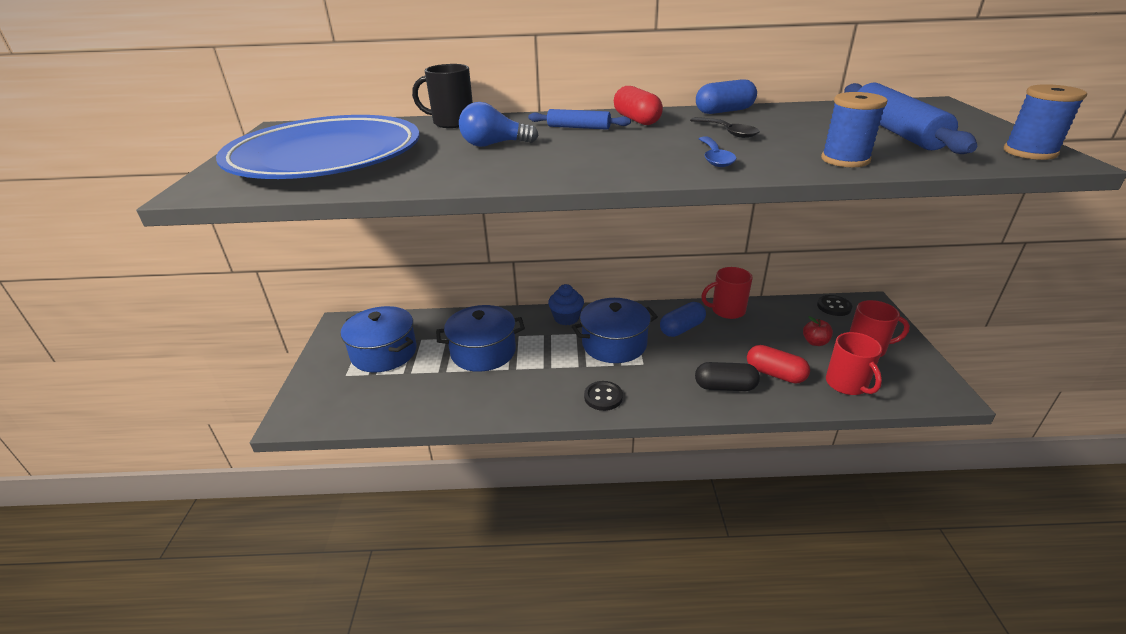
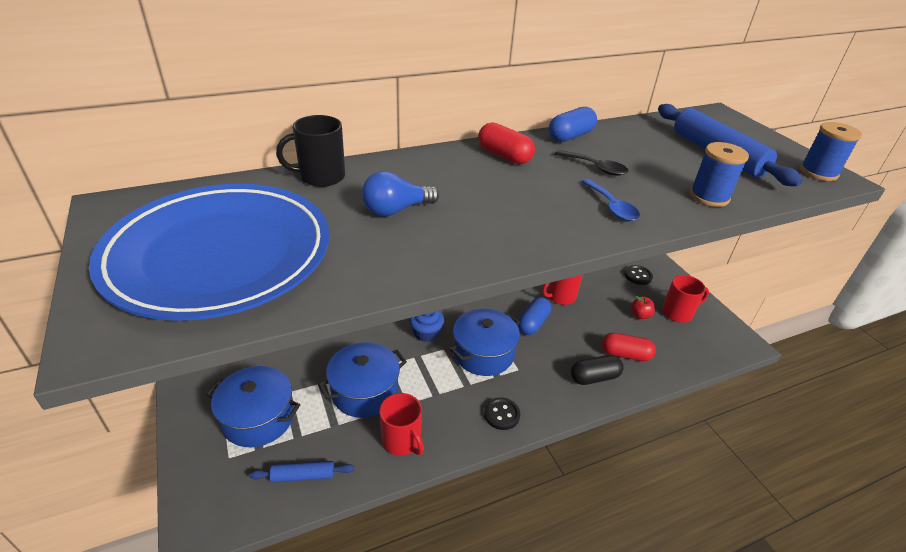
camera: 25 degrees left, 5 degrees up
(578, 127) = (459, 173): blue rolling pin -> blue rolling pin (303, 475)
(847, 384) = (679, 352): red mug -> red mug (402, 441)

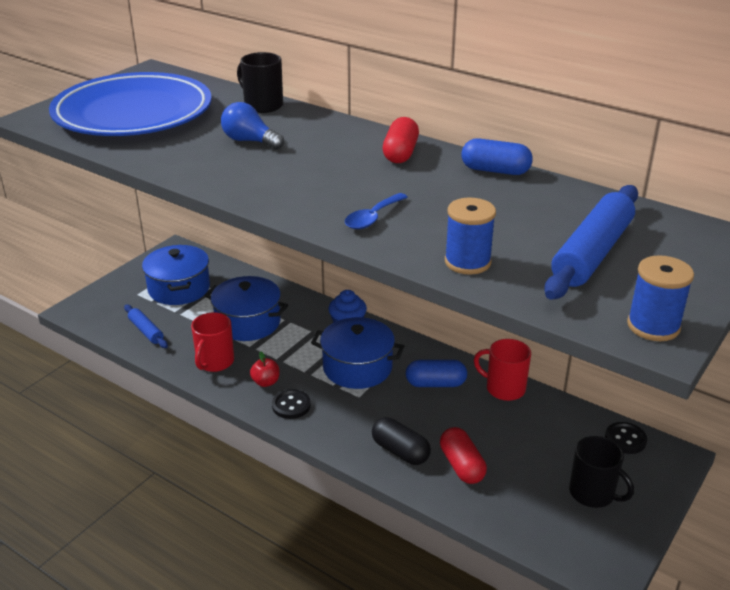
camera: 60 degrees right, 5 degrees down
(595, 168) = (442, 196): black spoon -> none
(640, 315) = (546, 460): red apple -> red apple (266, 382)
(678, 313) = (593, 493): red mug -> black mug

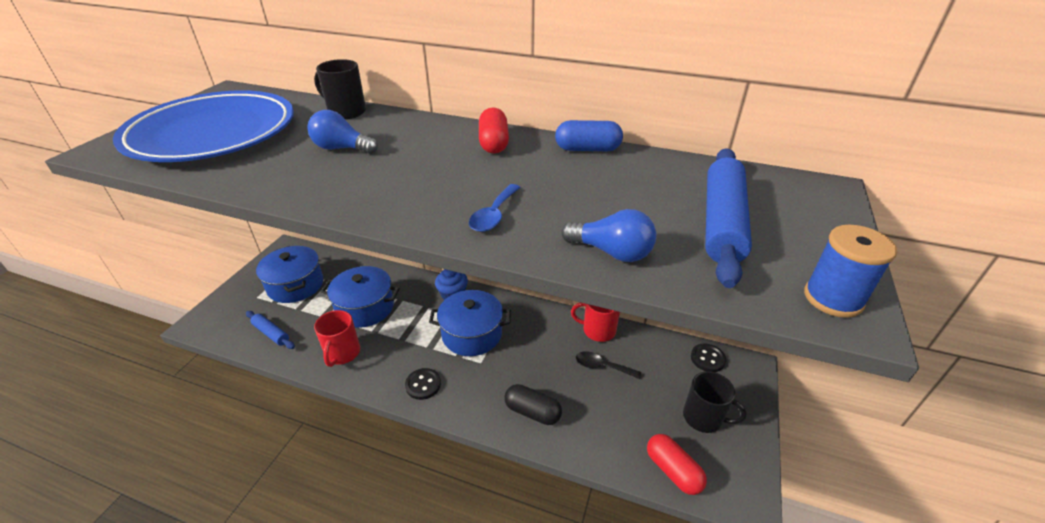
camera: 15 degrees left, 5 degrees up
(266, 382) = (394, 365): red apple -> none
(435, 384) = (541, 337): blue capsule -> none
(461, 465) = (589, 414): red capsule -> red capsule (673, 470)
(467, 262) = (612, 252): blue spool -> blue light bulb
(494, 424) = (602, 366): none -> black spoon

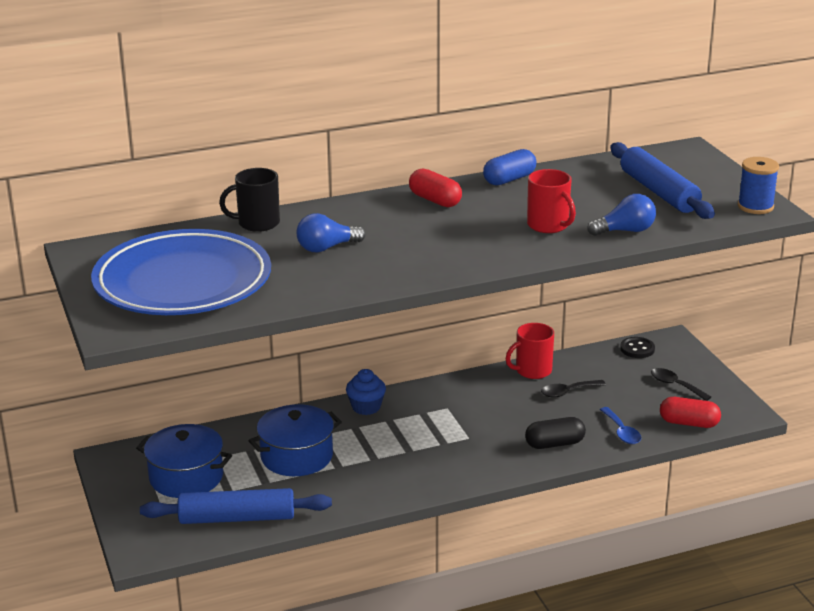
camera: 40 degrees left, 10 degrees down
(271, 333) = (237, 518): blue rolling pin -> blue rolling pin, size x1.87
(342, 353) = (336, 494): red mug -> red mug (549, 225)
(423, 385) = (444, 474): black button -> none
(472, 334) = (431, 424): blue pot -> none
(494, 215) = (526, 241): blue spoon -> blue spoon (622, 432)
(704, 417) = (675, 385): black mug -> black spoon

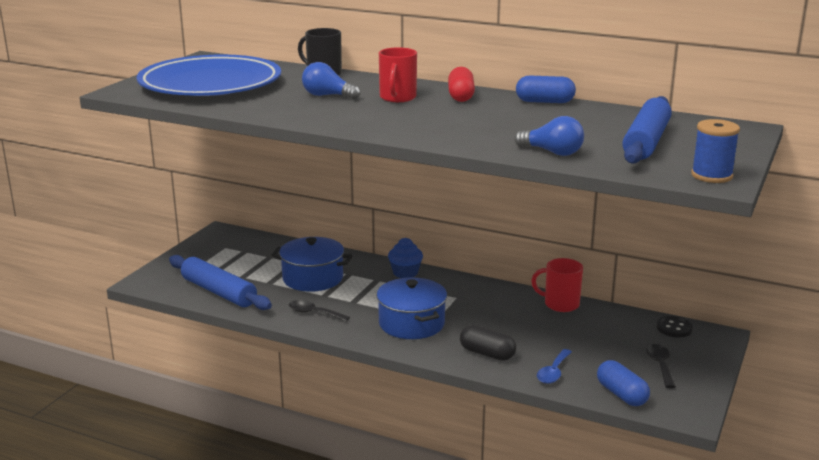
camera: 45 degrees right, 5 degrees down
(186, 477) = (237, 259): blue pot -> blue pot (411, 323)
(549, 225) = (502, 131): red mug -> red mug (397, 98)
(567, 392) = (561, 328): black spoon -> black spoon (314, 313)
(689, 423) = (621, 394): red capsule -> blue capsule

